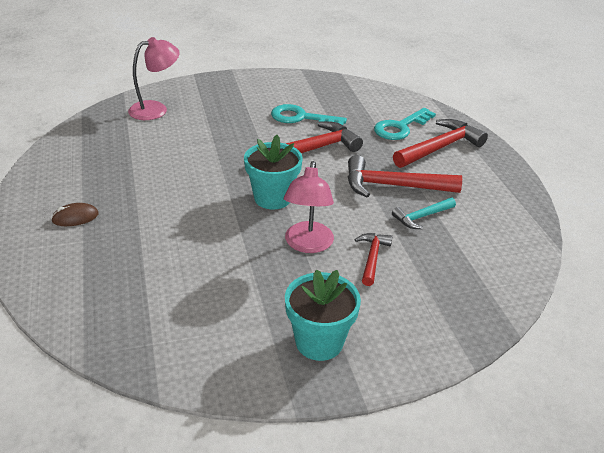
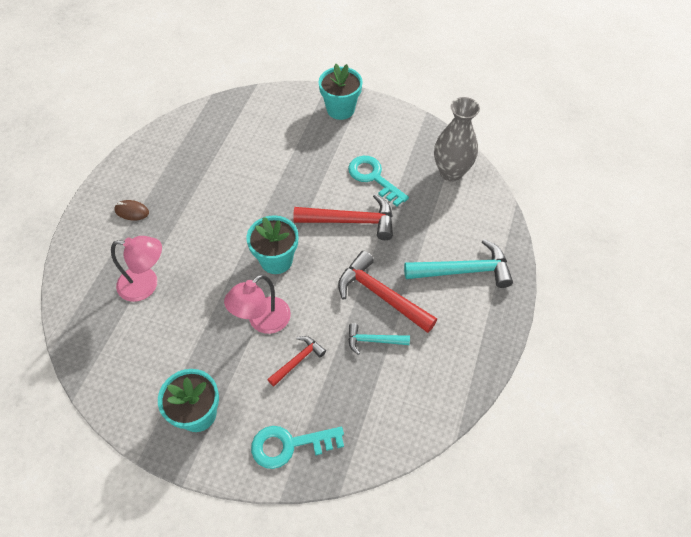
camera: 35 degrees right, 20 degrees up
(156, 109) = (266, 116): pink lamp -> pink lamp (146, 284)
(224, 86) = (340, 109): none -> turquoise flower pot
(361, 96) = (451, 172): none -> grey vase
(400, 127) = (450, 229): turquoise key -> turquoise key (289, 445)
(440, 147) = (464, 270): red hammer -> turquoise hammer

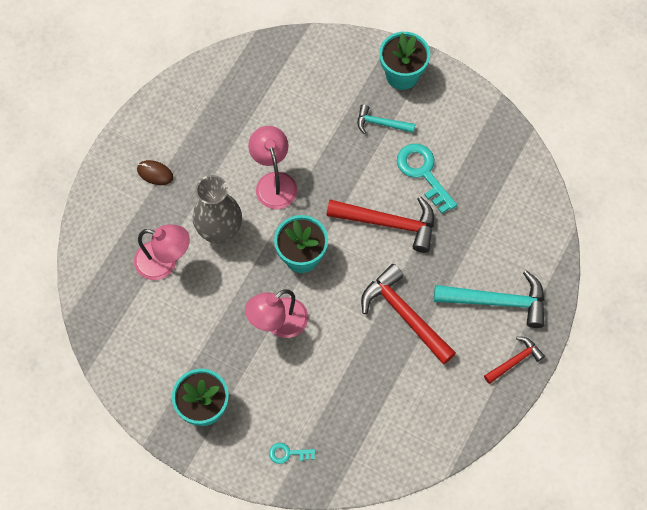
camera: 10 degrees right, 10 degrees up
(242, 203) = (274, 182): none -> pink lamp
(289, 445) = (288, 453): turquoise key -> turquoise key, size x0.52
(298, 360) = (308, 371): red hammer -> red hammer (515, 360)
(373, 340) = (387, 363): turquoise hammer -> turquoise hammer (381, 123)
(451, 172) = (511, 179): grey vase -> grey vase (220, 232)

